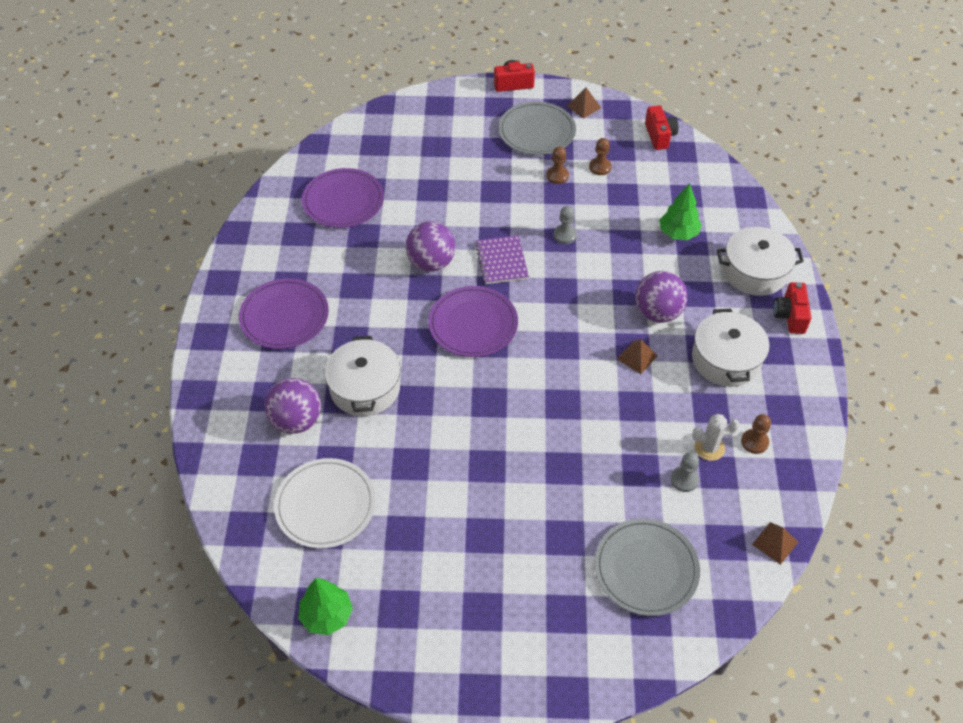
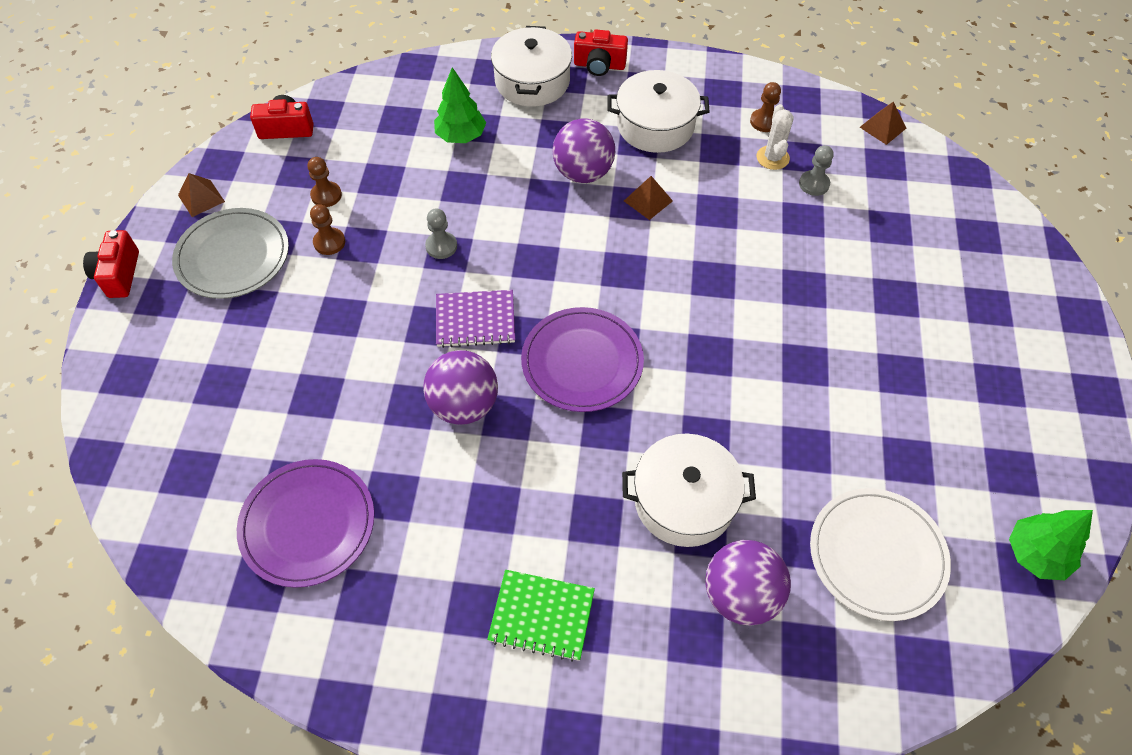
camera: 85 degrees left, 5 degrees up
(284, 316) = (541, 616): purple plate -> green notebook
(646, 568) = (925, 231): grey plate -> none

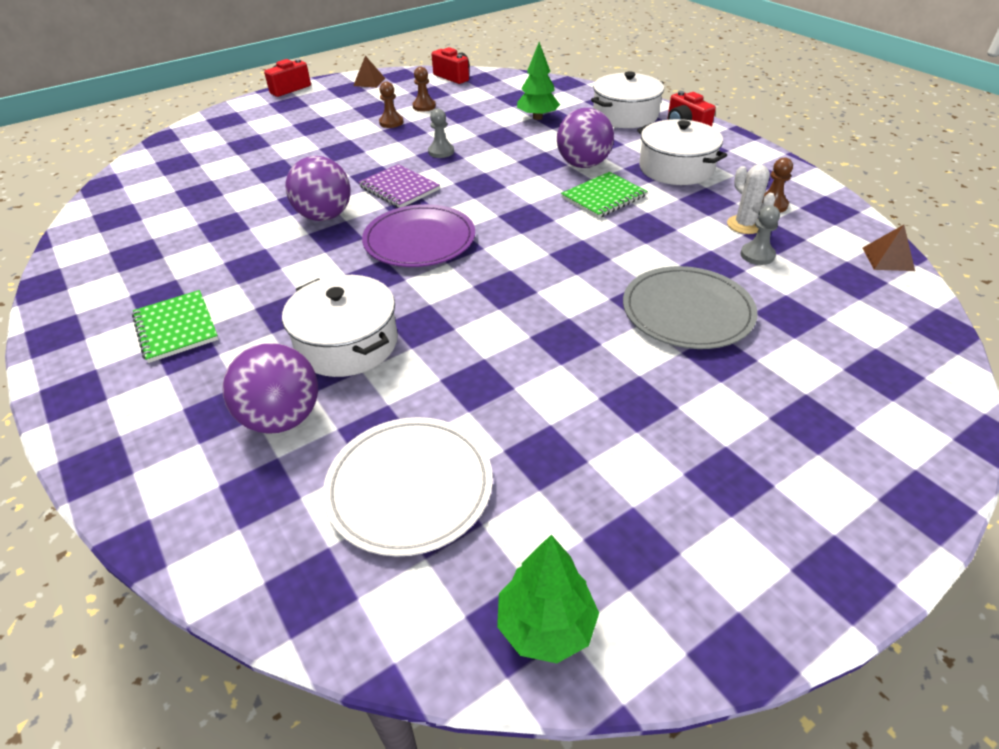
camera: 50 degrees right, 15 degrees down
(233, 256) = (342, 106): grey plate -> grey plate (687, 311)
(308, 524) = (174, 211): purple plate -> none
(648, 201) = (603, 197): brown pyramid -> green notebook
(772, 158) = (744, 225): white cactus -> white cactus turned 75 degrees counterclockwise

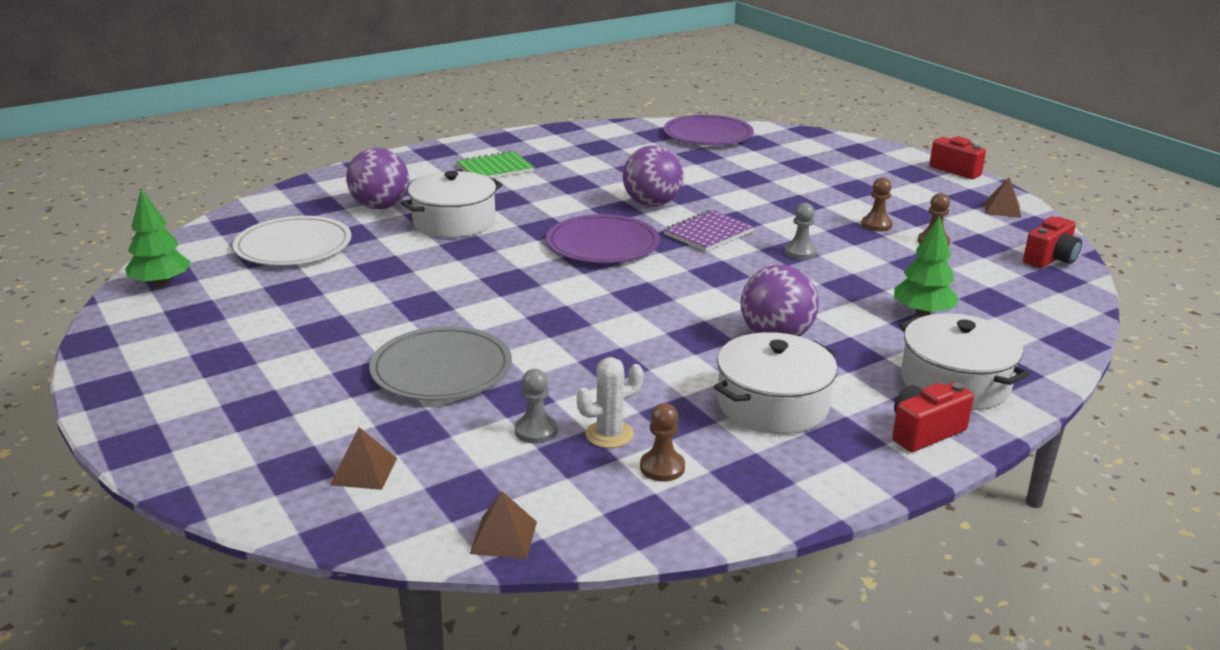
camera: 90 degrees right, 15 degrees down
(139, 187) = (708, 135): none -> purple plate
(603, 197) = (687, 343): green notebook -> none
(861, 332) = (364, 471): none -> brown pyramid

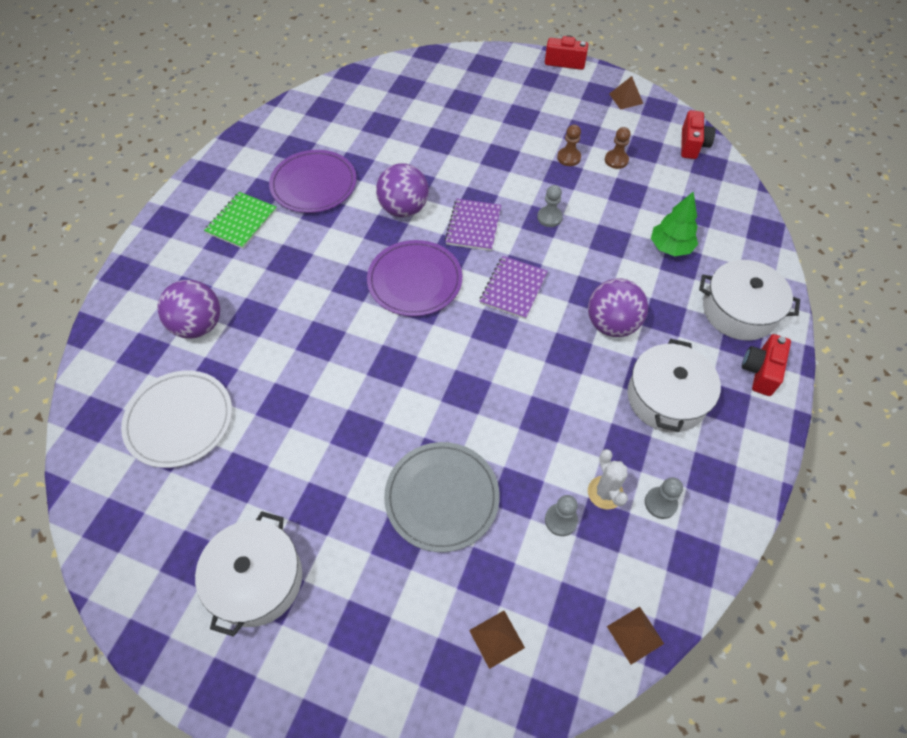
camera: 35 degrees left, 30 degrees up
(161, 284) = (118, 539): green tree -> none
(454, 222) = (278, 313): white pot -> white pot (256, 579)
(609, 434) = (605, 492): white cactus -> white cactus turned 45 degrees counterclockwise
(662, 467) = (660, 503): brown pawn -> grey pawn
(696, 280) = (513, 288): none -> purple notebook
(708, 135) = (363, 92): purple plate -> purple plate (314, 184)

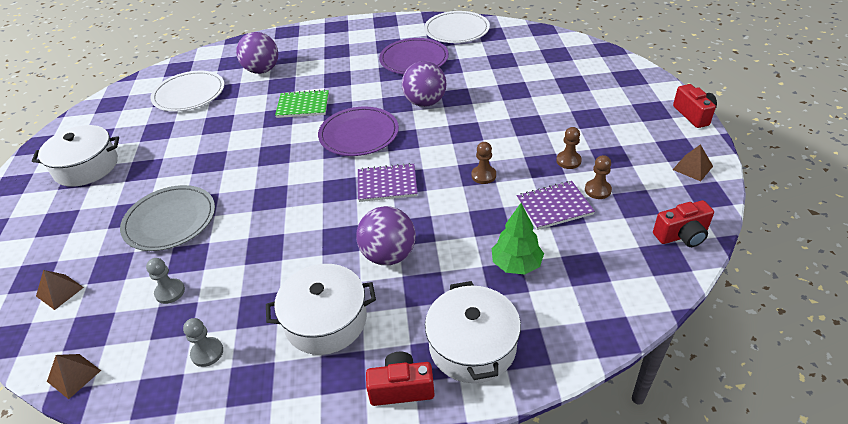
camera: 65 degrees right, 15 degrees down
(241, 221) = (357, 49): green notebook -> green notebook (303, 105)
(289, 128) = (456, 30): none -> white plate
(473, 226) = (437, 140): purple notebook -> purple notebook (554, 206)
(549, 217) = (483, 175): grey pawn -> brown pawn
(605, 492) = (205, 311): white cactus -> none

